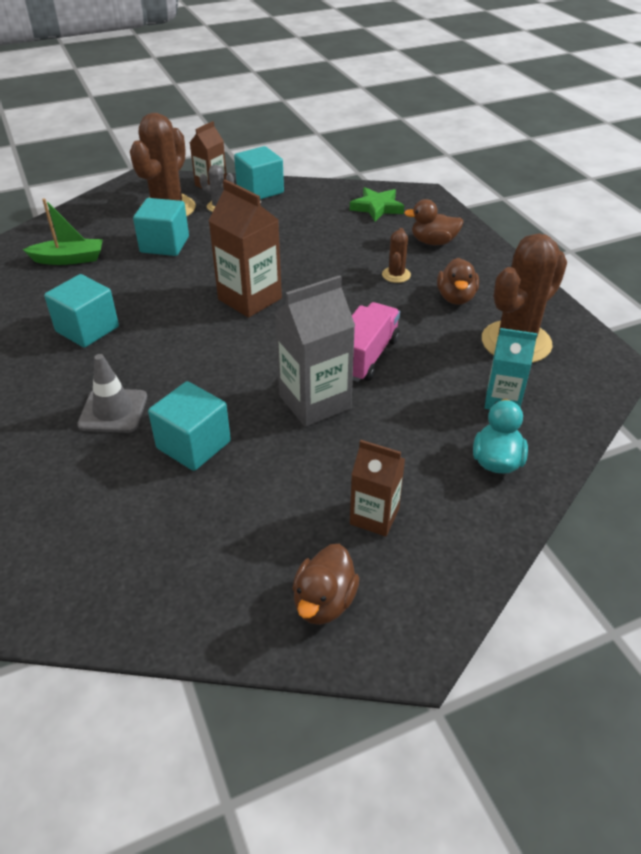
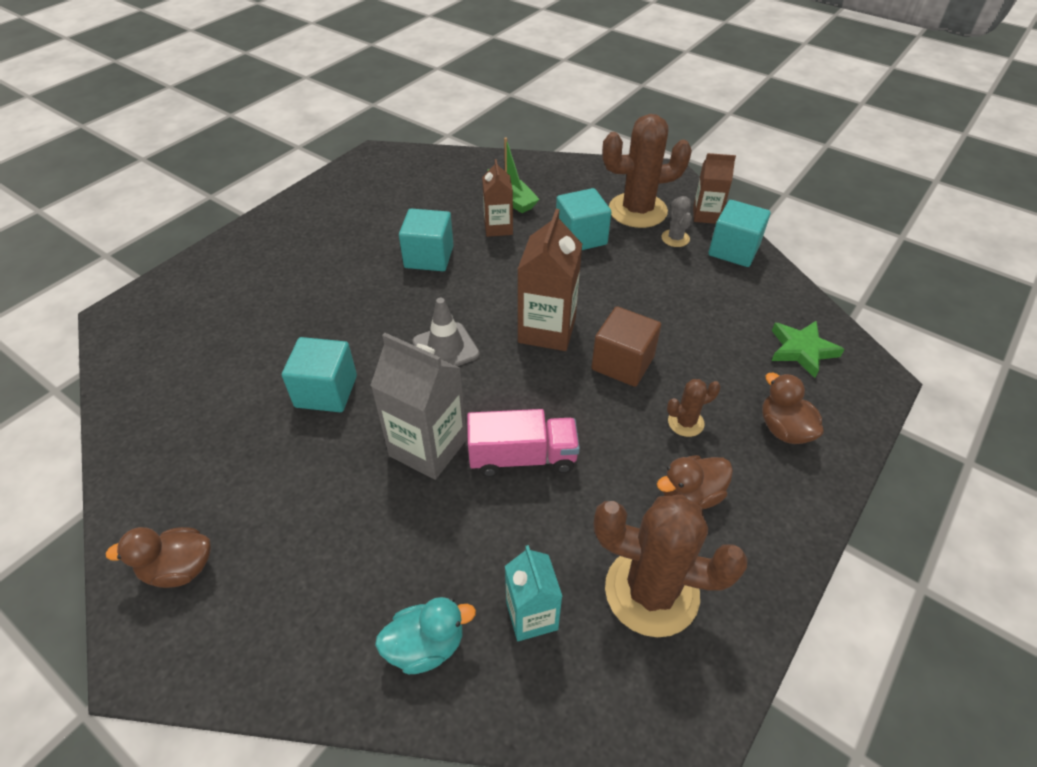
camera: 60 degrees right, 5 degrees up
(113, 411) = (340, 323): grey traffic cone -> grey traffic cone (446, 348)
(319, 278) = (622, 363): none -> brown cube
(374, 516) = (295, 563): brown carton -> brown carton (498, 227)

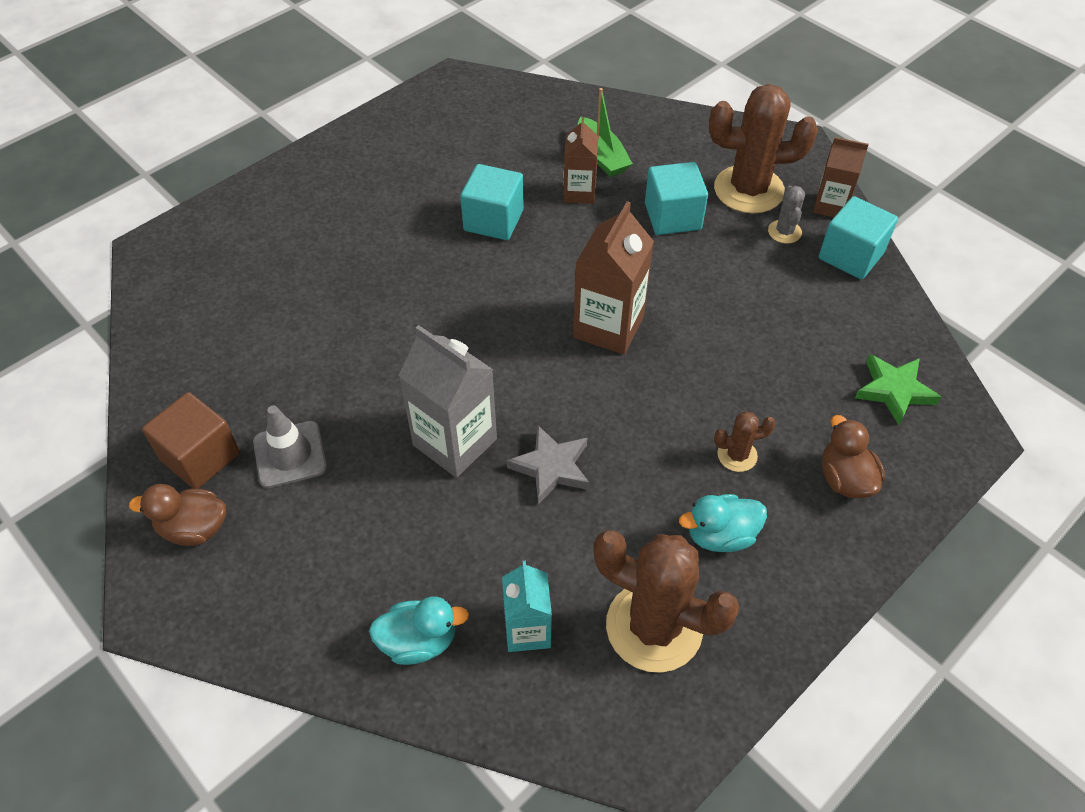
camera: 10 degrees right, 5 degrees up
(326, 391) = (358, 365): turquoise cube -> none
(446, 348) = (493, 333): grey traffic cone -> grey traffic cone (290, 454)
(522, 457) = (551, 467): pink truck -> grey star
(622, 363) = (684, 377): brown cube -> brown cube (200, 457)
(690, 495) = (720, 535): brown duck -> turquoise duck

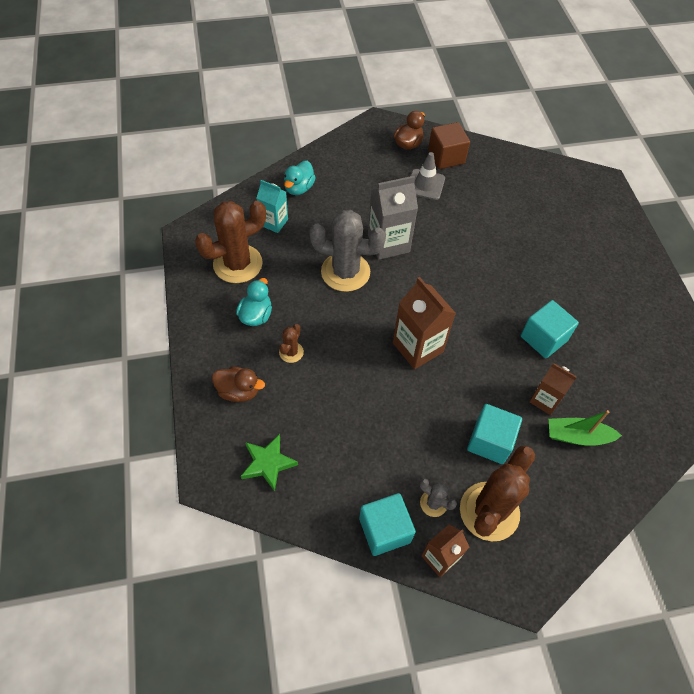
camera: 120 degrees right, 5 degrees up
(551, 467) = (345, 272): grey star -> grey cactus

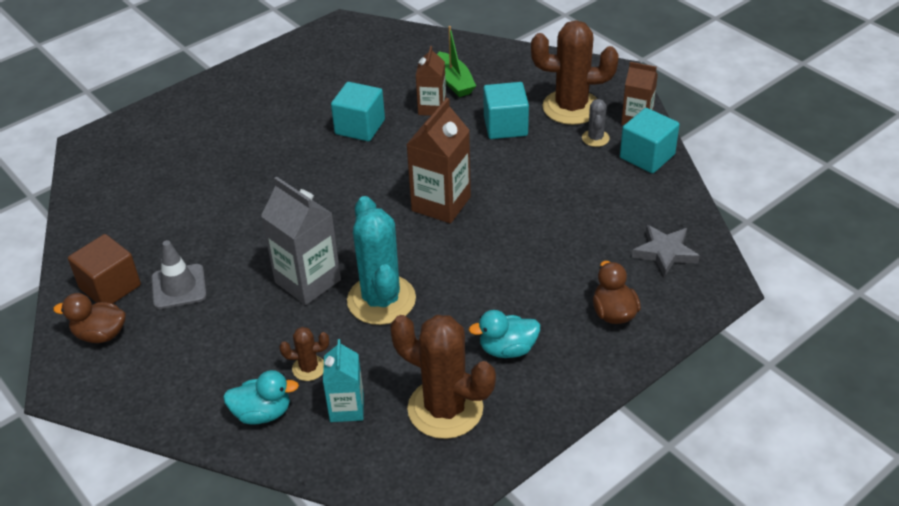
camera: 115 degrees left, 15 degrees down
(268, 463) = (665, 253): green star -> grey star
(291, 352) = (530, 295): brown cactus -> brown cactus (309, 368)
(345, 272) = (381, 300): grey cactus -> turquoise cactus

